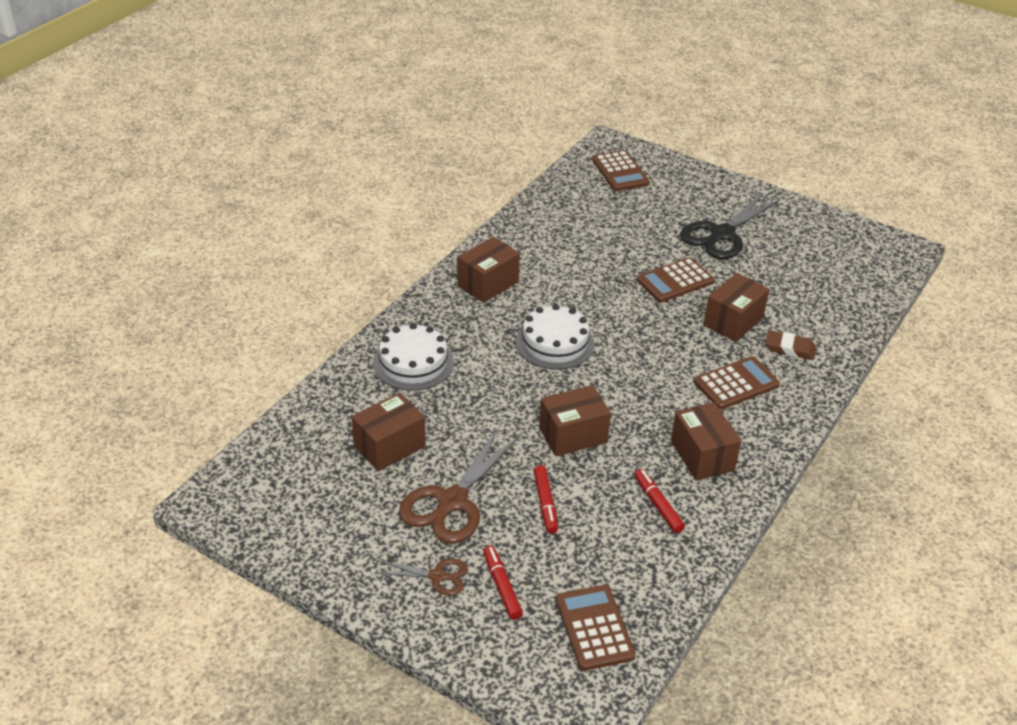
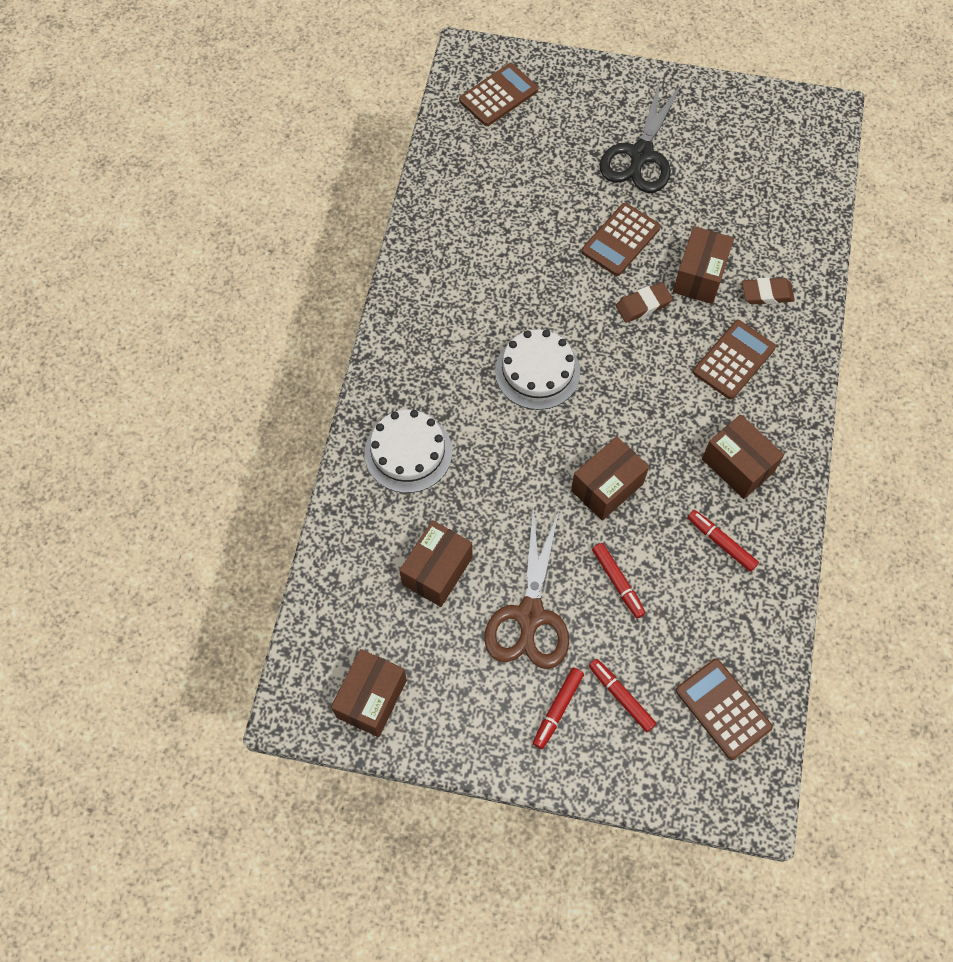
camera: 20 degrees left, 25 degrees up
(437, 576) = (557, 709): brown scissors -> red marker
(488, 284) = (433, 313): brown box -> brown box (371, 698)
(620, 172) = (498, 95): brown calculator -> brown calculator turned 90 degrees counterclockwise
(672, 326) = (643, 305): none -> brown eraser

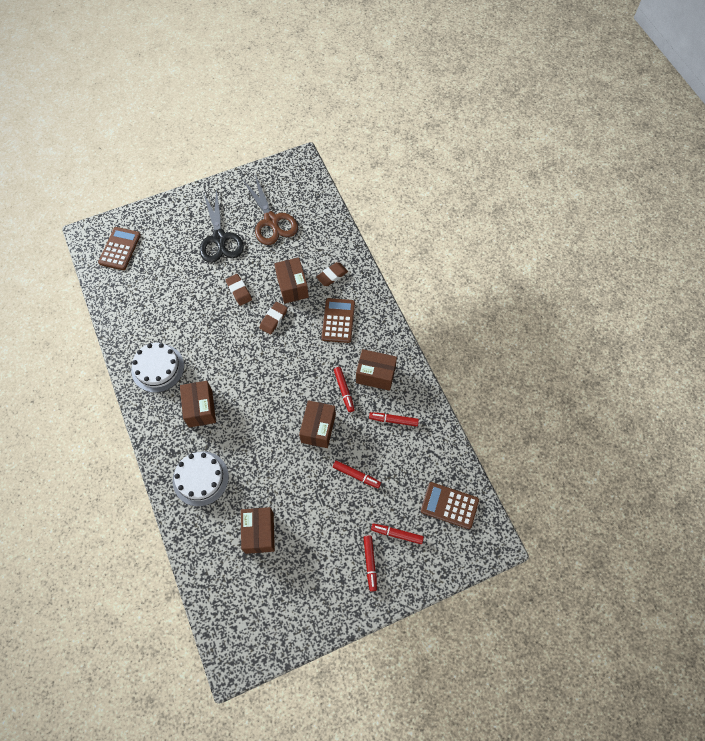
camera: 35 degrees left, 0 degrees up
(371, 698) = (270, 627): brown box -> brown box (200, 408)
(530, 616) = (324, 524): brown scissors -> brown scissors (271, 221)
(537, 371) = (241, 389): white cake -> white cake (158, 368)
(620, 240) = (239, 291): brown calculator -> brown eraser
(677, 459) = (344, 390): none -> red marker

